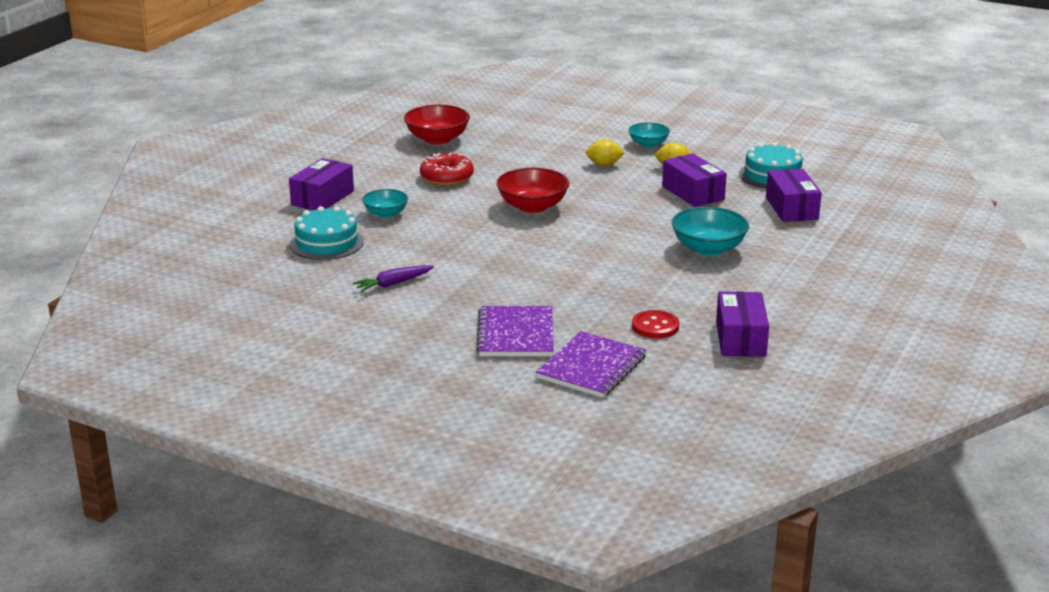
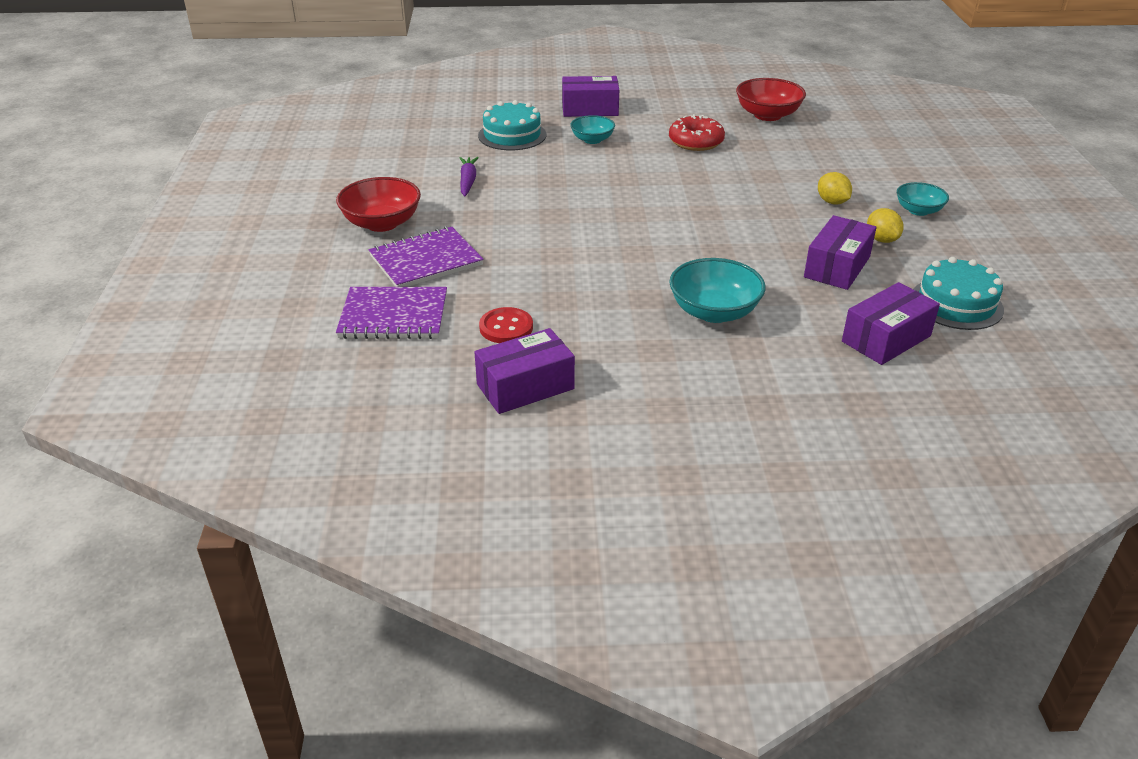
camera: 60 degrees right, 10 degrees up
(393, 284) = (468, 181): purple carrot -> purple carrot turned 60 degrees clockwise
(532, 206) = (689, 195): red bowl -> red bowl (382, 223)

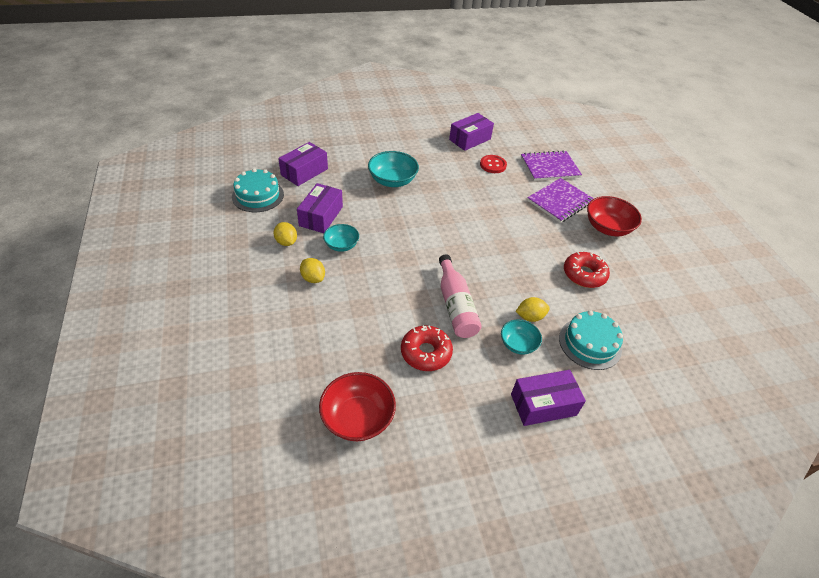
camera: 165 degrees right, 10 degrees up
(468, 181) = (584, 274): purple carrot -> red donut
(566, 155) = (530, 317): none -> yellow lemon
(651, 169) = (455, 306): none -> pink bottle
(918, 210) = (249, 275): turquoise bowl -> turquoise bowl (341, 245)

